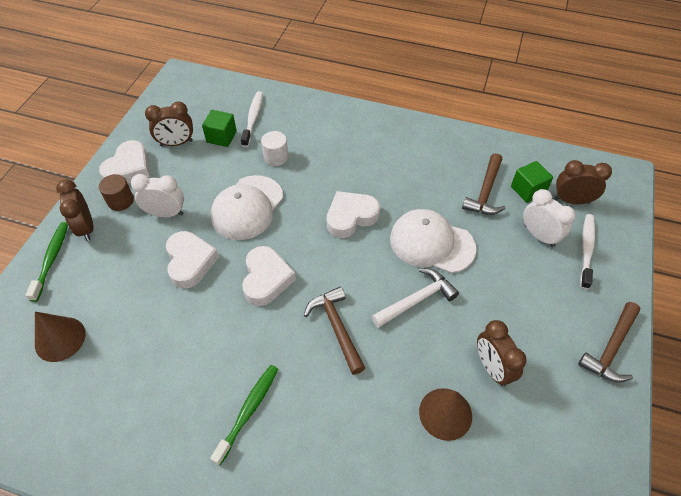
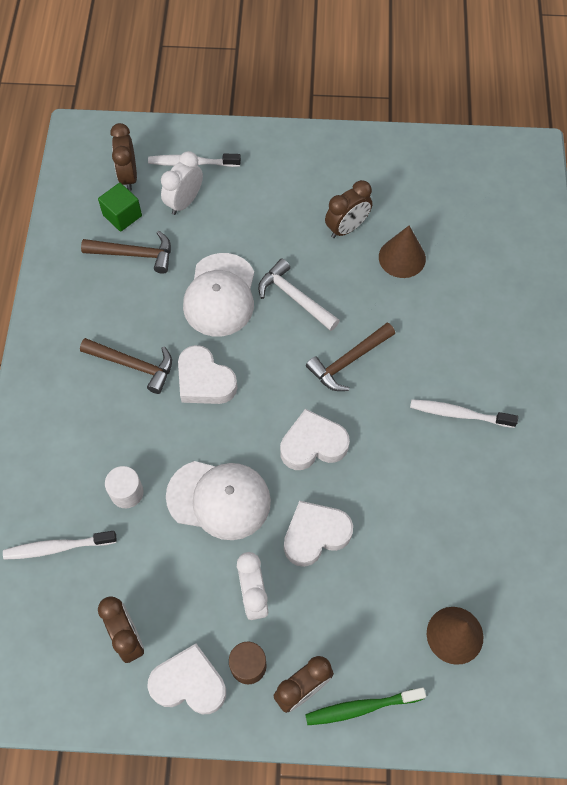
camera: 105 degrees left, 10 degrees up
(221, 137) = (103, 577): green cube -> none
(248, 411) = (459, 414): green toothbrush -> white toothbrush
(611, 348) = (297, 144): brown hammer -> brown hammer (133, 365)

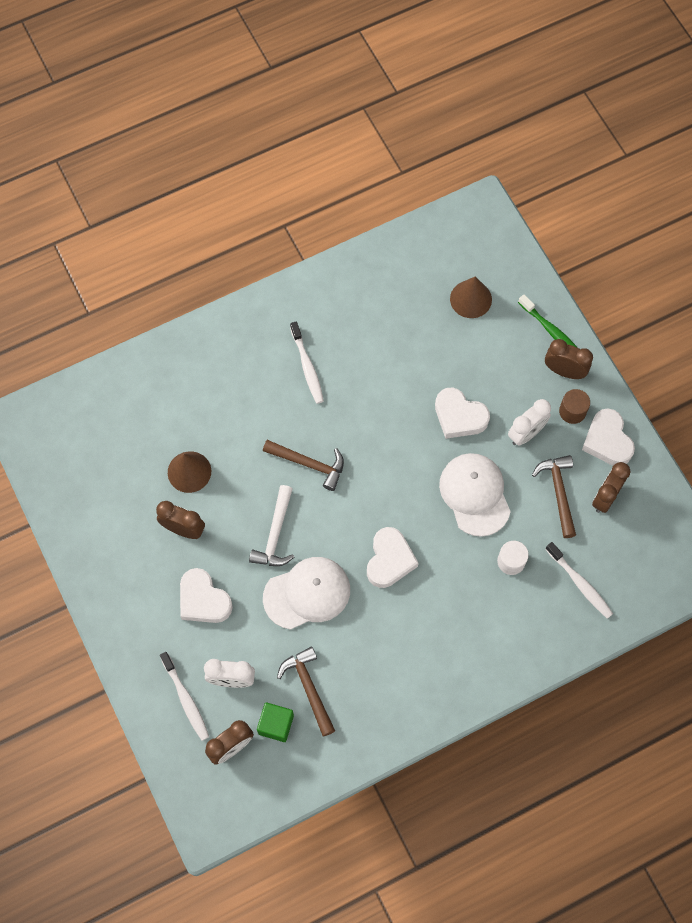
camera: 120 degrees left, 5 degrees up
(133, 365) = (409, 622): brown hammer -> brown hammer (558, 492)
(313, 444) = (393, 453): white heart -> white heart (203, 600)

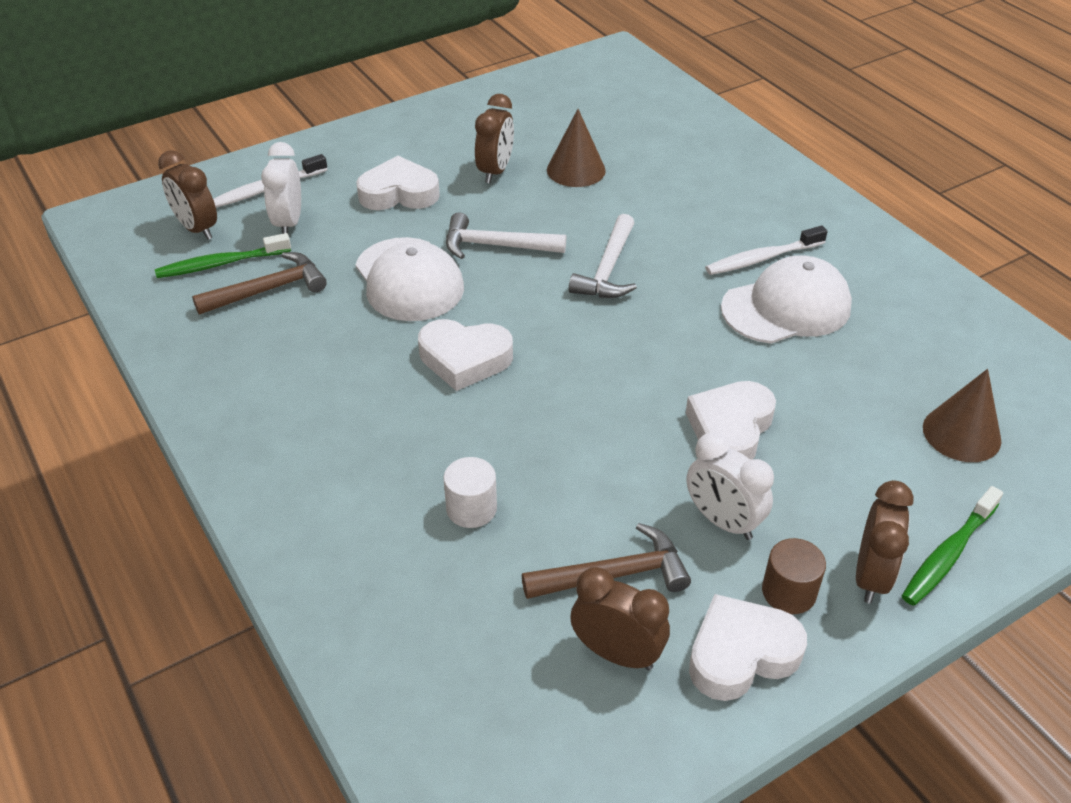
camera: 85 degrees right, 25 degrees down
(203, 600) = (399, 193): white heart -> white heart turned 45 degrees clockwise
(276, 724) = (220, 264): green cube -> green toothbrush
(309, 464) = (608, 269): brown hammer -> white hammer
(475, 494) = (590, 455): white cap -> white cap (786, 307)
(580, 583) = (433, 614): white toothbrush -> none

